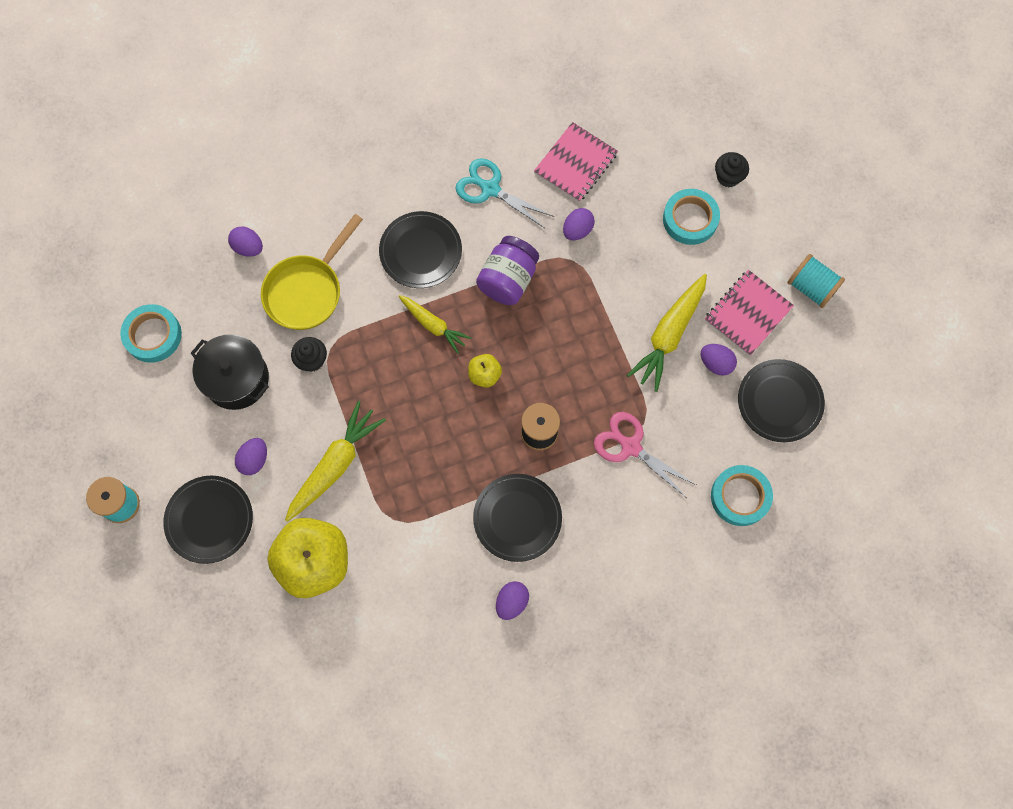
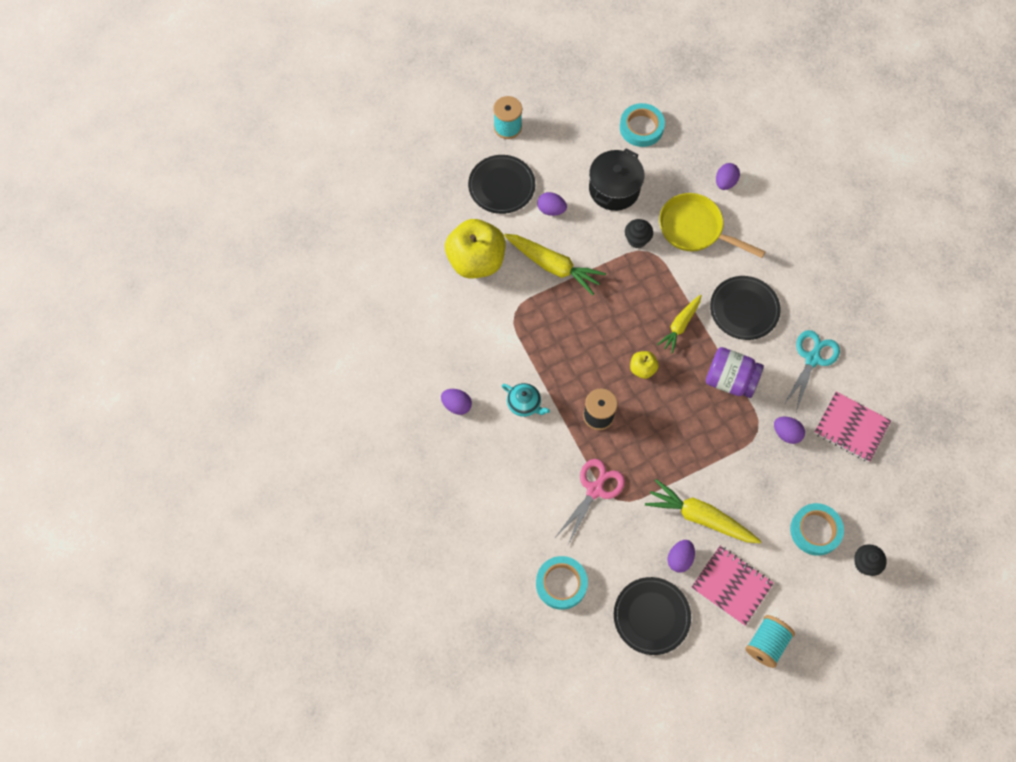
camera: 85 degrees right, 5 degrees down
(517, 518) = (524, 404): black plate -> turquoise teapot

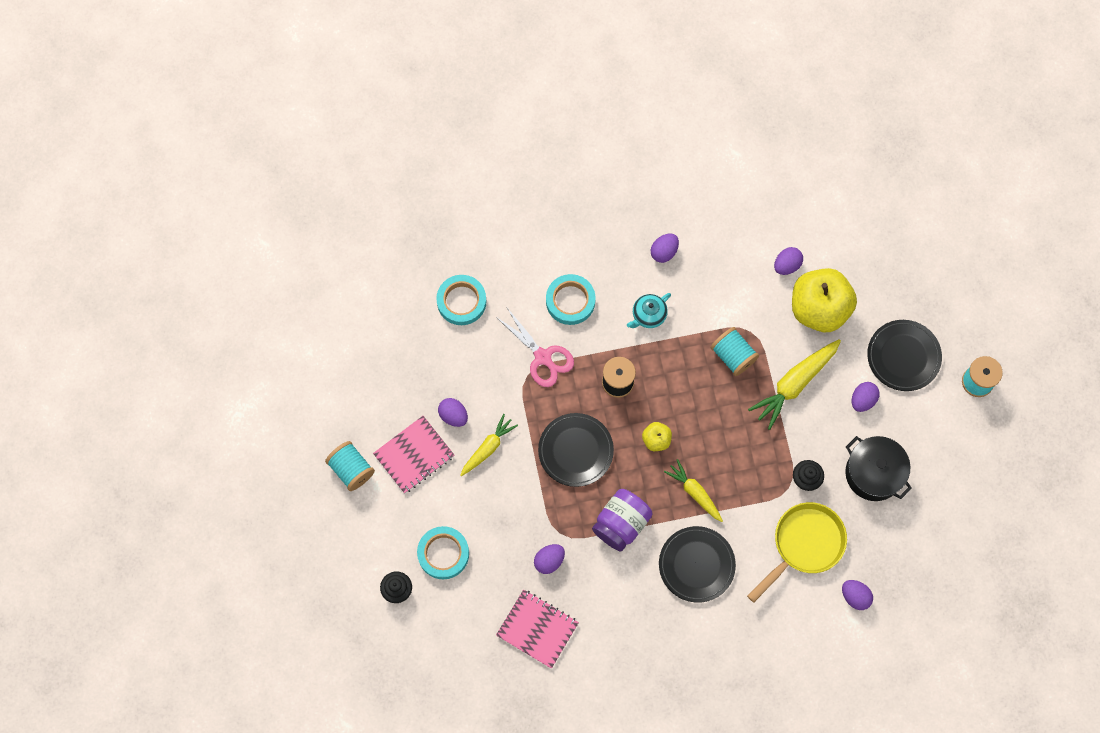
camera: 105 degrees right, 5 degrees up
(441, 296) = (787, 265): none -> purple egg
(542, 322) = (733, 356): none -> turquoise spool
(641, 127) = (946, 526): turquoise tape -> turquoise tape (570, 301)
(651, 616) = (407, 373): black plate -> black plate (575, 451)
(700, 517) = (488, 448): yellow carrot -> yellow carrot, size x0.64
(812, 359) = (622, 616): turquoise scissors -> none
(851, 428) = (537, 629): pink notebook -> pink notebook turned 75 degrees clockwise

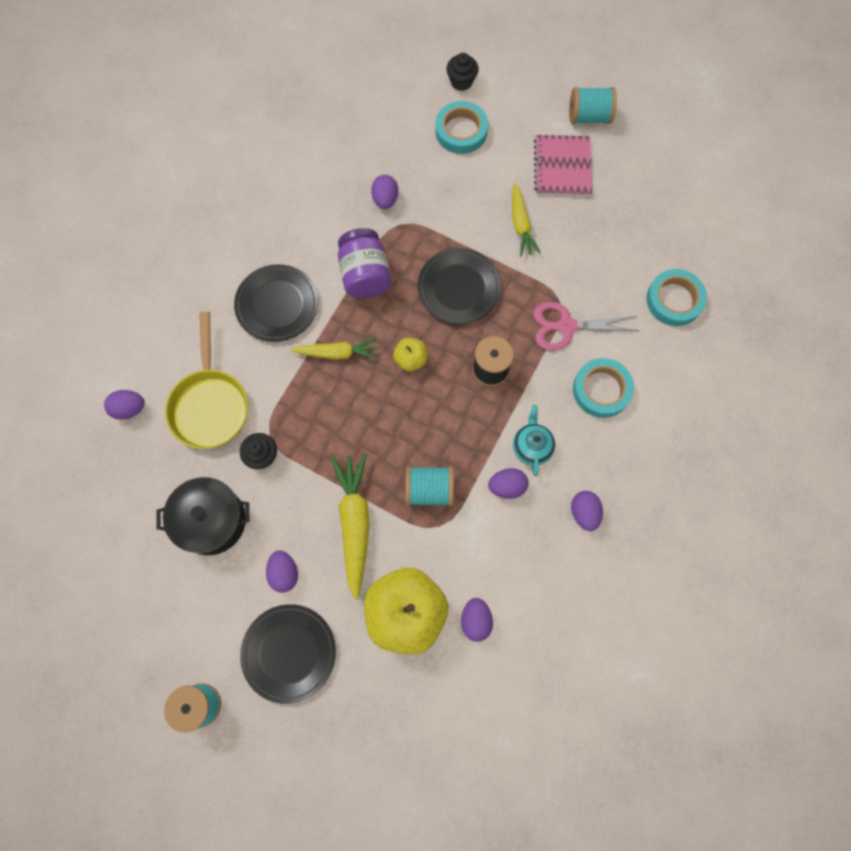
camera: 130 degrees right, 0 degrees up
(453, 415) = (572, 219): purple egg -> purple egg (507, 486)
(537, 629) = (340, 152): pink notebook -> none

